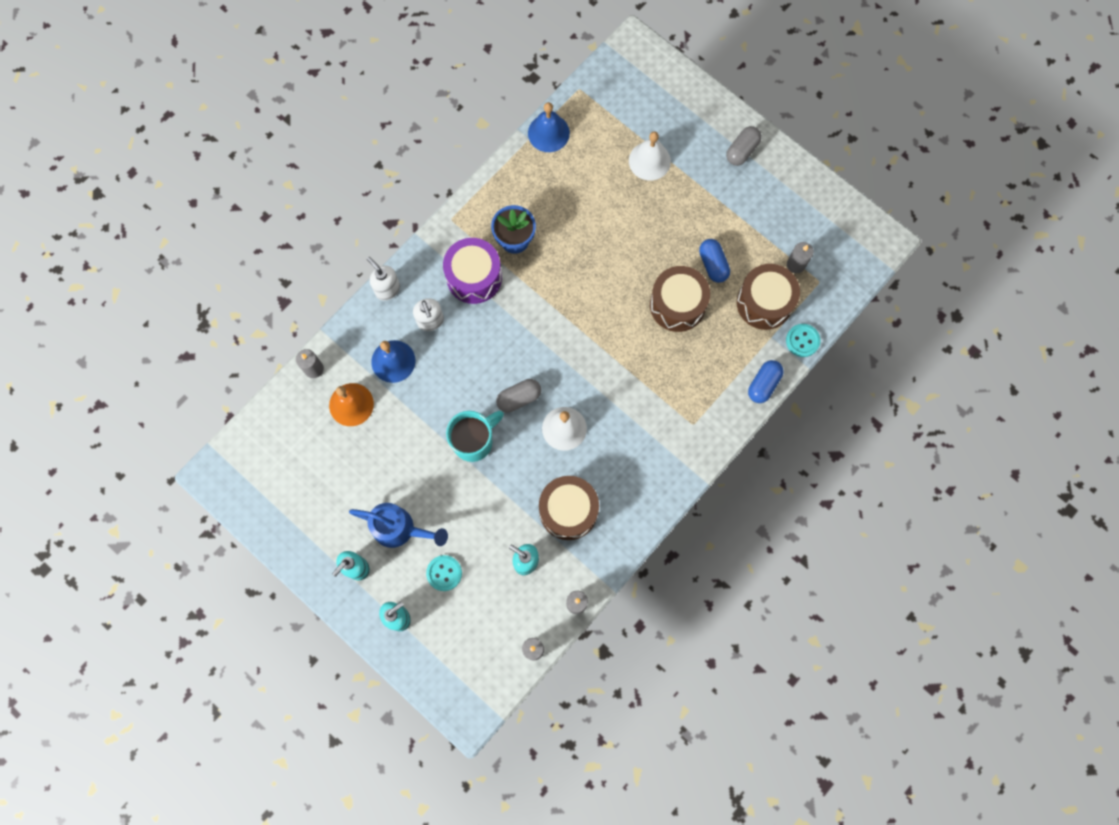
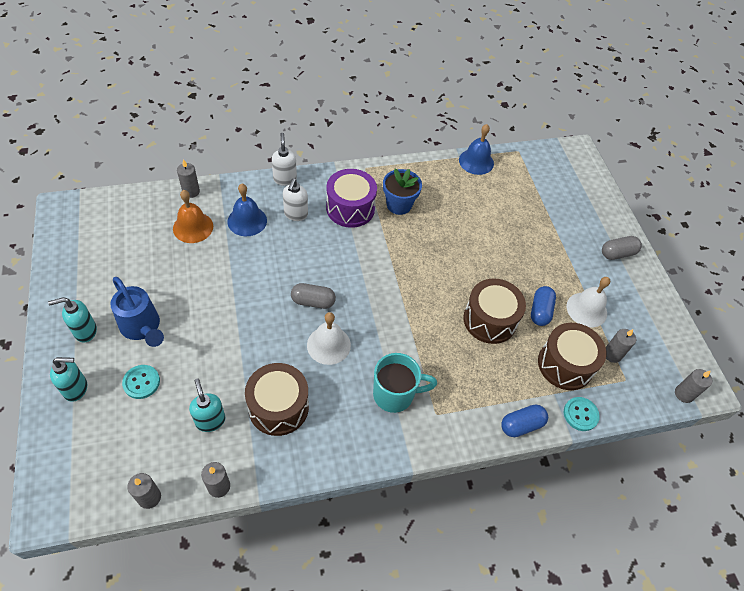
camera: 30 degrees right, 20 degrees down
(474, 441) = (253, 307): turquoise mug -> turquoise mug (395, 394)
(649, 161) = (538, 218): white bell -> white bell (586, 309)
(871, 261) = (684, 394): none -> grey candle

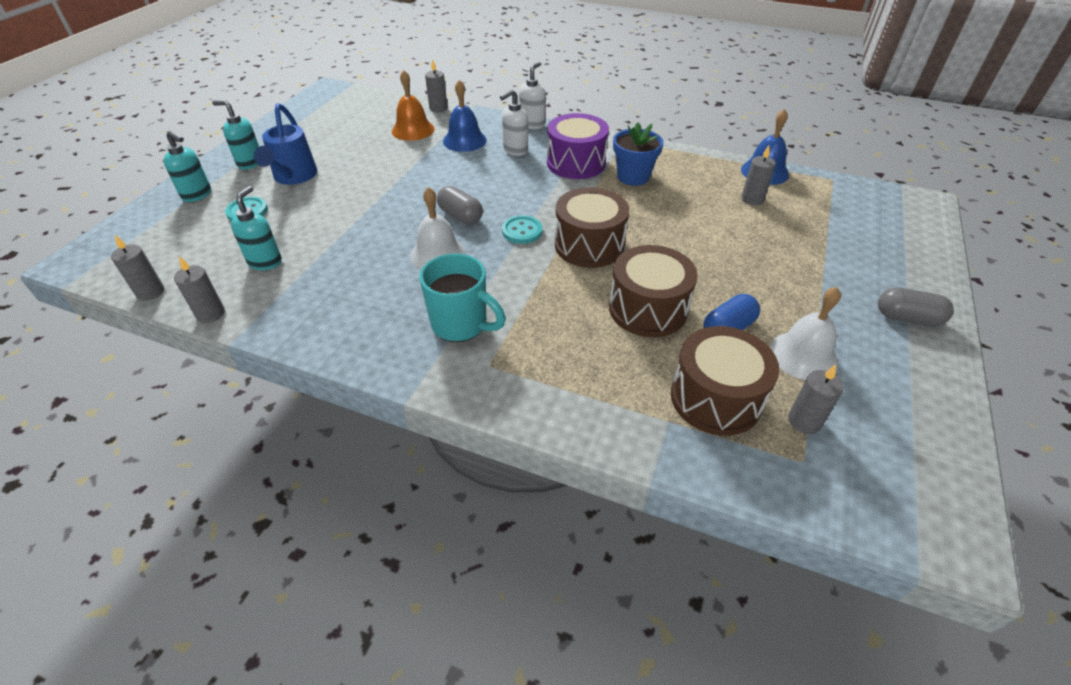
camera: 40 degrees right, 10 degrees down
(278, 407) = (334, 280): brown drum -> brown drum (589, 245)
(521, 425) = (588, 431): blue capsule -> none
(580, 414) = (689, 464): turquoise button -> turquoise button (522, 231)
(684, 394) = (902, 531): grey candle -> grey candle (752, 199)

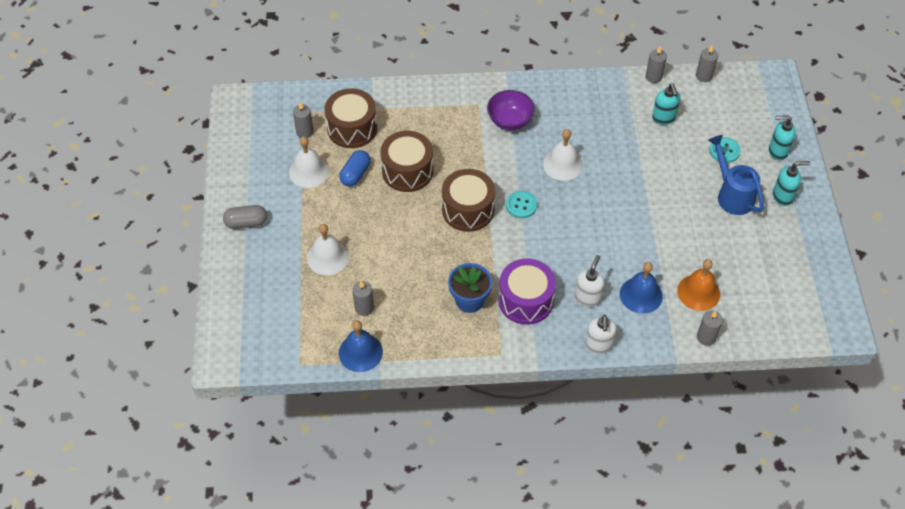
camera: 155 degrees right, 10 degrees up
(460, 216) = (574, 203): grey capsule -> none
(461, 325) = (510, 121): turquoise mug -> purple bowl
(788, 250) = (328, 257): none -> white bell

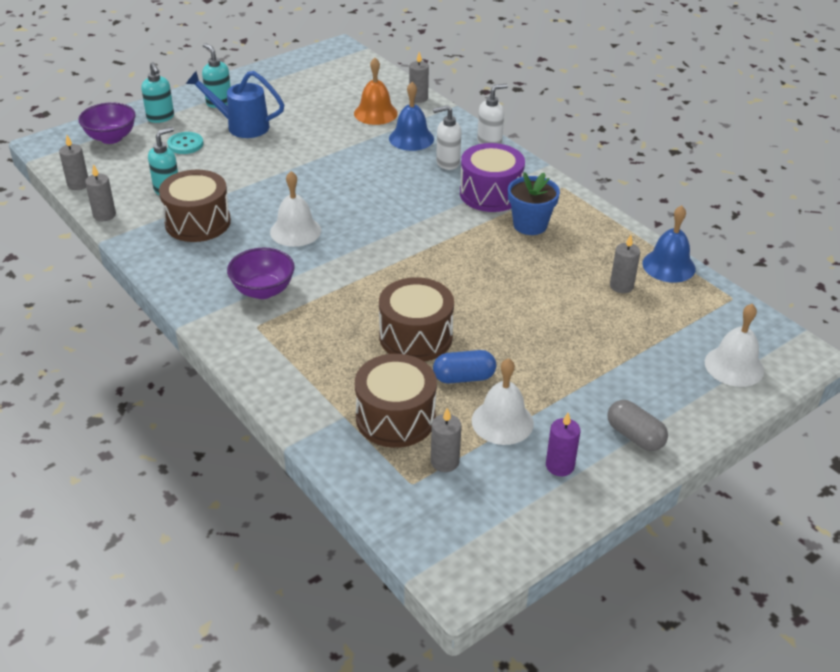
camera: 125 degrees left, 15 degrees down
(258, 176) = (560, 466): none -> purple candle
(328, 257) = (597, 341): white bell -> white bell (734, 366)
(468, 210) = (423, 269): brown drum -> brown drum (197, 222)
(521, 205) = (379, 237): turquoise button -> none
(732, 195) = (241, 126): blue watering can -> blue watering can turned 75 degrees clockwise
(762, 113) = (111, 138): none -> purple bowl

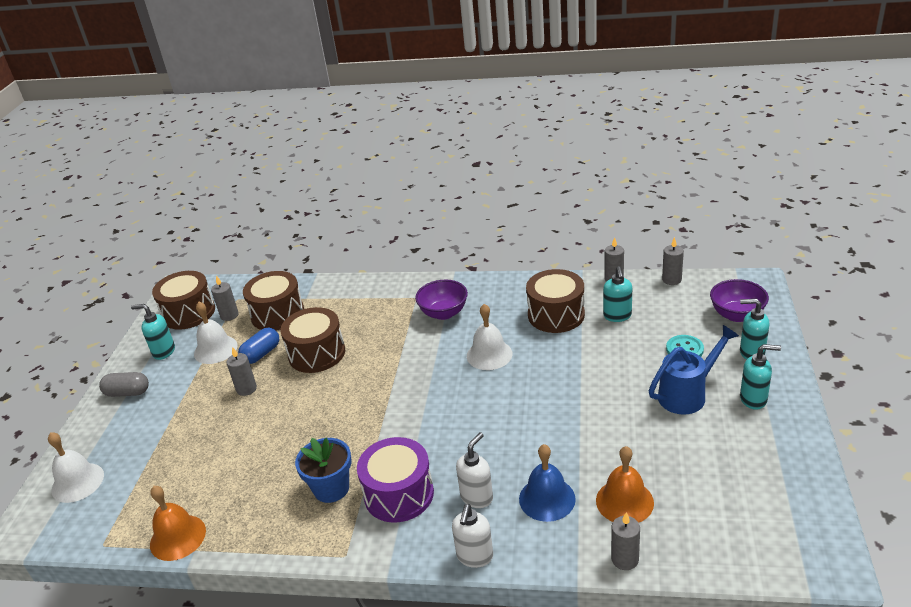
camera: 140 degrees right, 5 degrees down
(485, 509) = (189, 313): none -> brown drum
(560, 466) = (163, 352): purple candle -> turquoise soap dispenser
(621, 286) = (206, 487): grey candle -> grey candle (246, 389)
(668, 266) = (178, 537): blue bell -> orange bell

